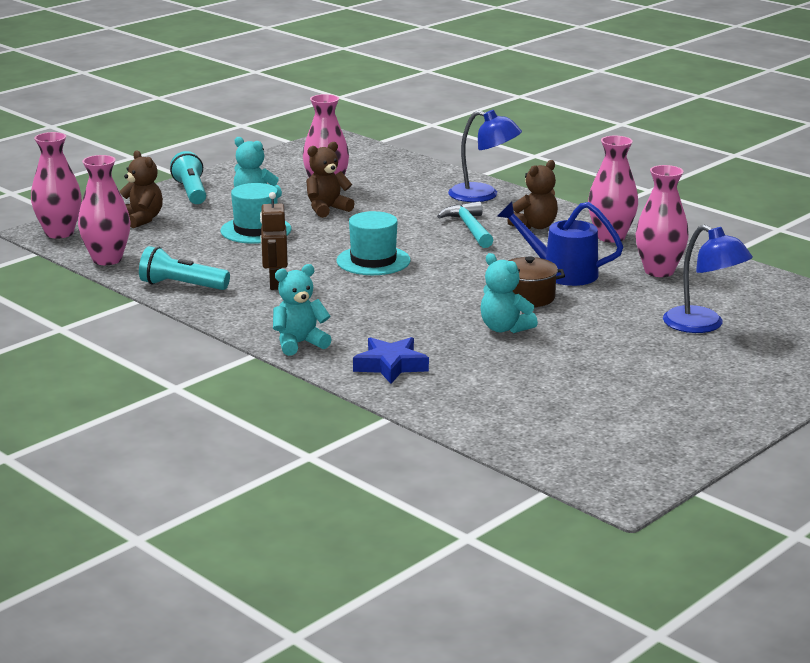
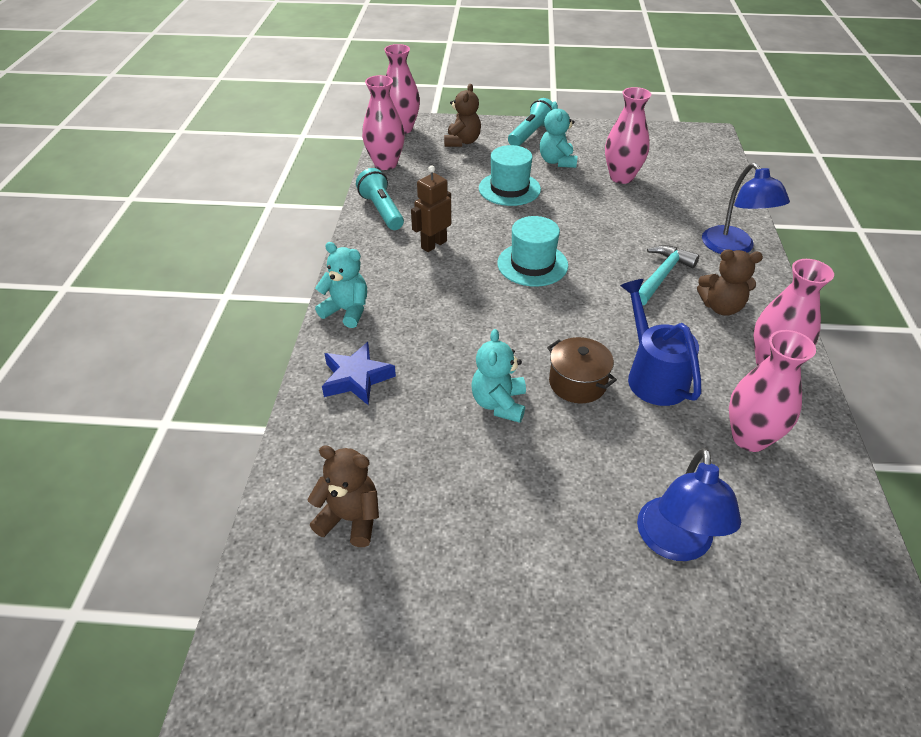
camera: 50 degrees right, 20 degrees up
(327, 209) = (589, 196): brown teddy bear -> brown teddy bear (350, 519)

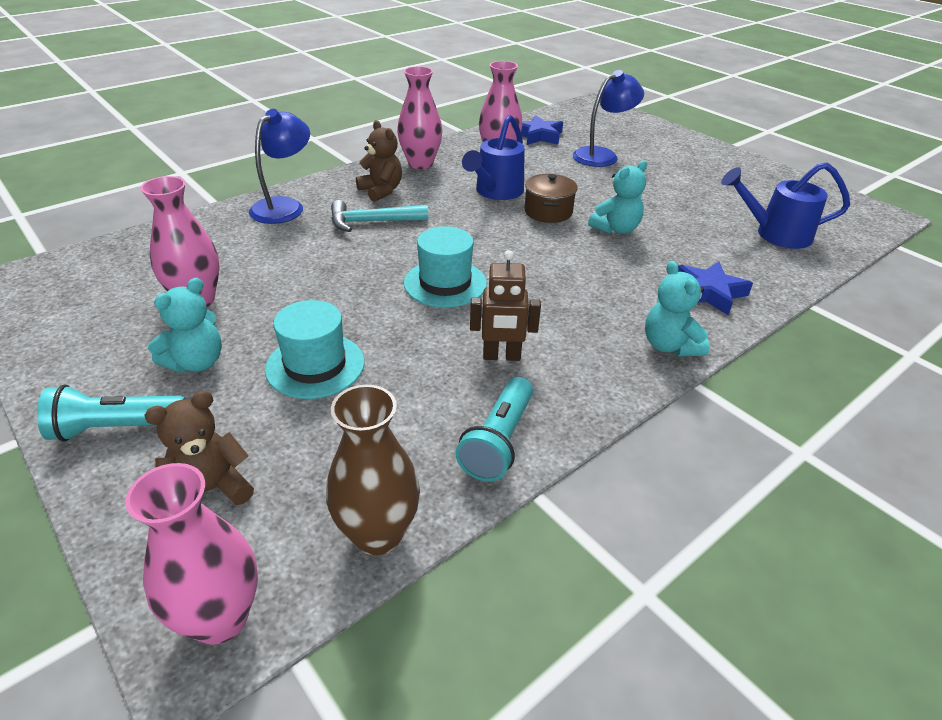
camera: 135 degrees left, 5 degrees down
(350, 519) = (775, 234): brown teddy bear -> blue watering can
(385, 164) = (378, 534): pink vase -> brown vase
(796, 527) = (538, 136): none -> blue star

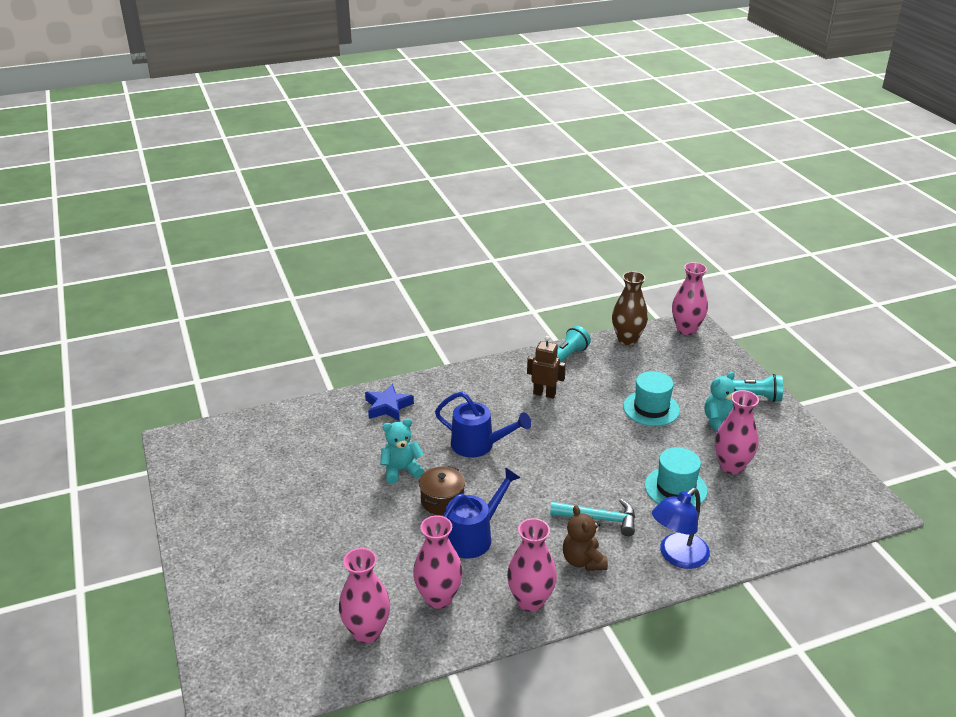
camera: 160 degrees left, 5 degrees down
(209, 491) = (698, 364): brown teddy bear -> none
(445, 283) = (559, 447): turquoise hat -> turquoise hat (675, 488)
(538, 136) = (367, 632): blue star -> pink vase
(602, 155) = (326, 574): blue lamp -> none
(670, 346) = (445, 381): turquoise teddy bear -> none
(775, 234) = (284, 441): blue watering can -> blue watering can (478, 445)

